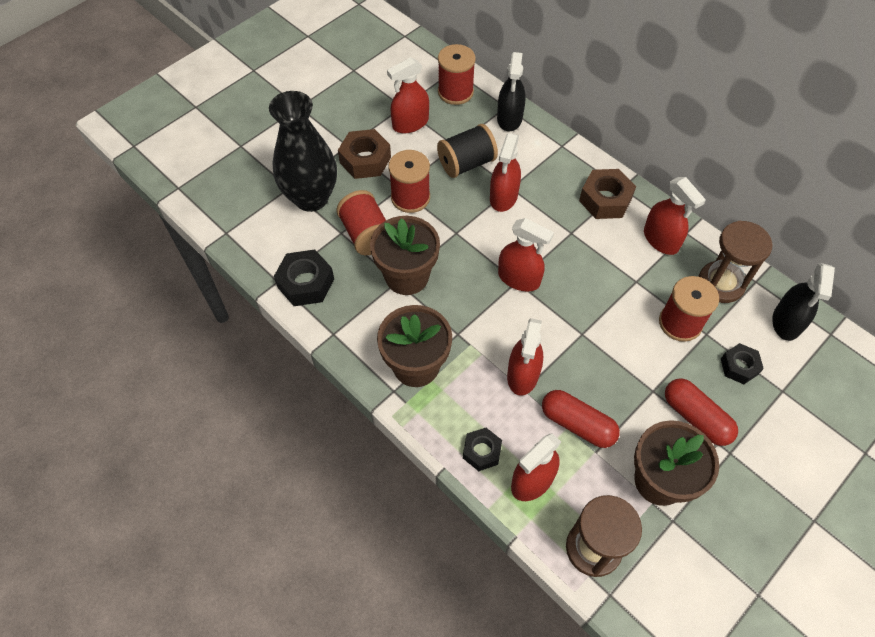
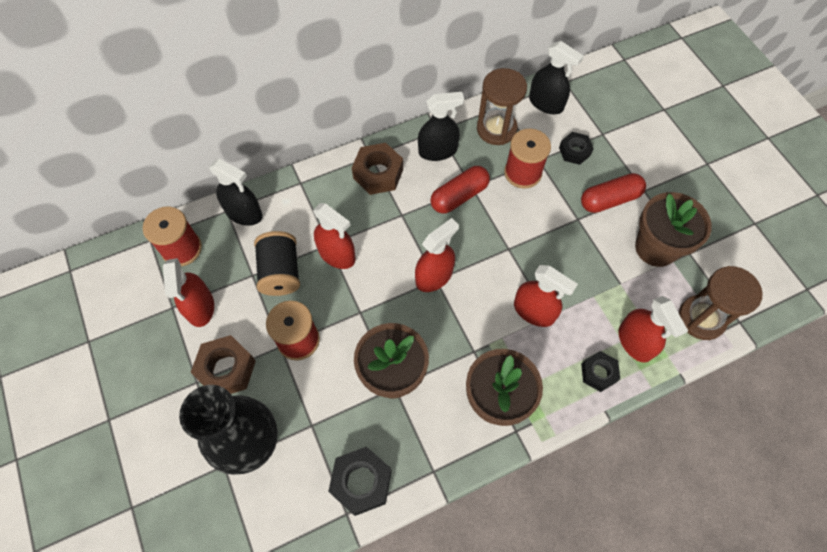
camera: 70 degrees left, 5 degrees up
(366, 235) = (326, 399): red spool -> none
(577, 424) = (592, 286): red capsule -> red capsule (459, 196)
(661, 240) = (438, 151): red spray bottle -> black spray bottle

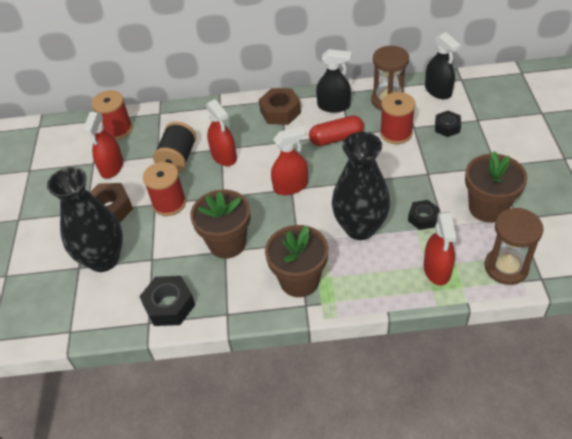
camera: 25 degrees right, 15 degrees down
(244, 213) = (170, 117): black spray bottle -> none
(534, 311) = (360, 228): red spray bottle -> black vase
(598, 373) = (394, 283): black nut -> black nut (423, 218)
(609, 199) = (462, 166): red capsule -> none

